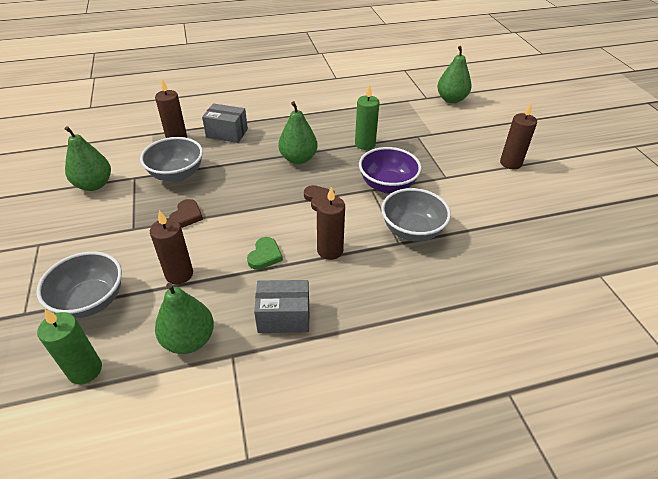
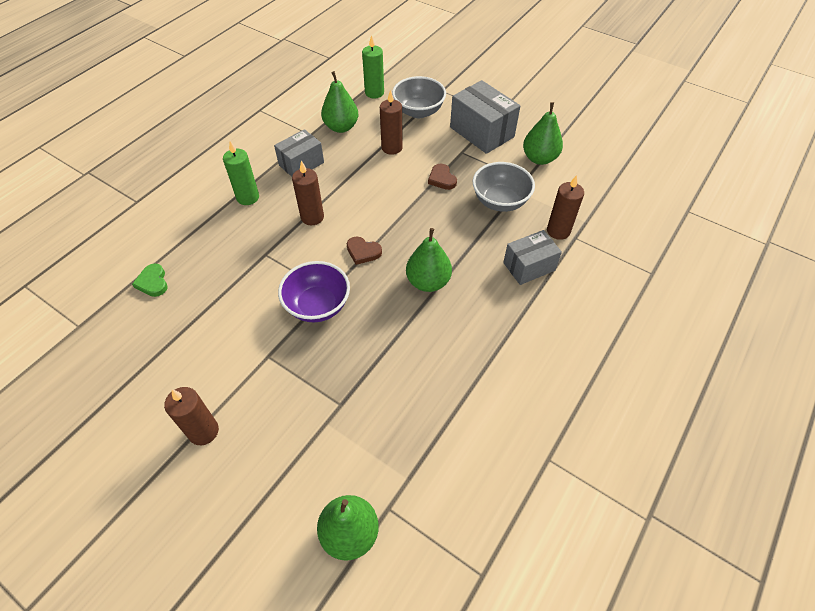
camera: 140 degrees right, 10 degrees up
(85, 235) = (482, 132): none -> grey box
(265, 255) = (353, 187): green heart -> green heart (153, 282)
(365, 144) = (386, 347): green candle -> green candle (248, 197)
(412, 230) = (261, 271): grey bowl -> none

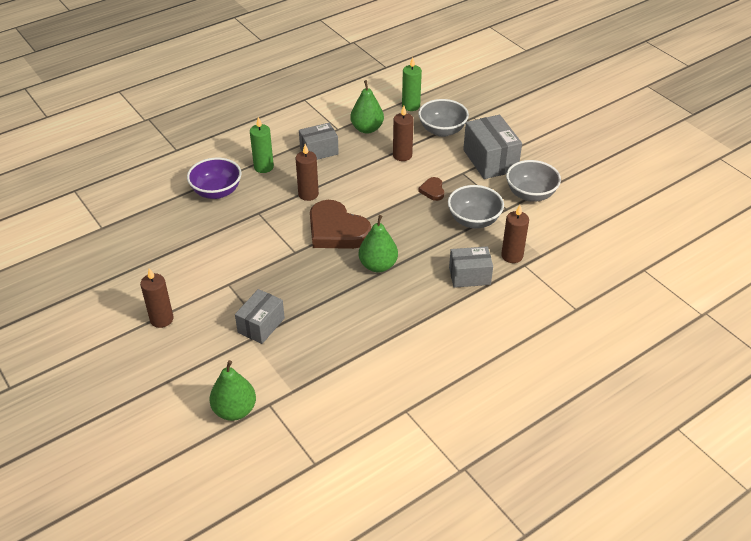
camera: 20 degrees right, 10 degrees down
(153, 282) = (166, 211): green heart -> none
(318, 305) = (282, 259): purple bowl -> purple bowl (217, 192)
(331, 400) = (261, 325): none -> grey box
(363, 252) = (336, 230): brown heart -> brown heart, size x2.21
(539, 158) = (530, 194): green pear -> grey bowl

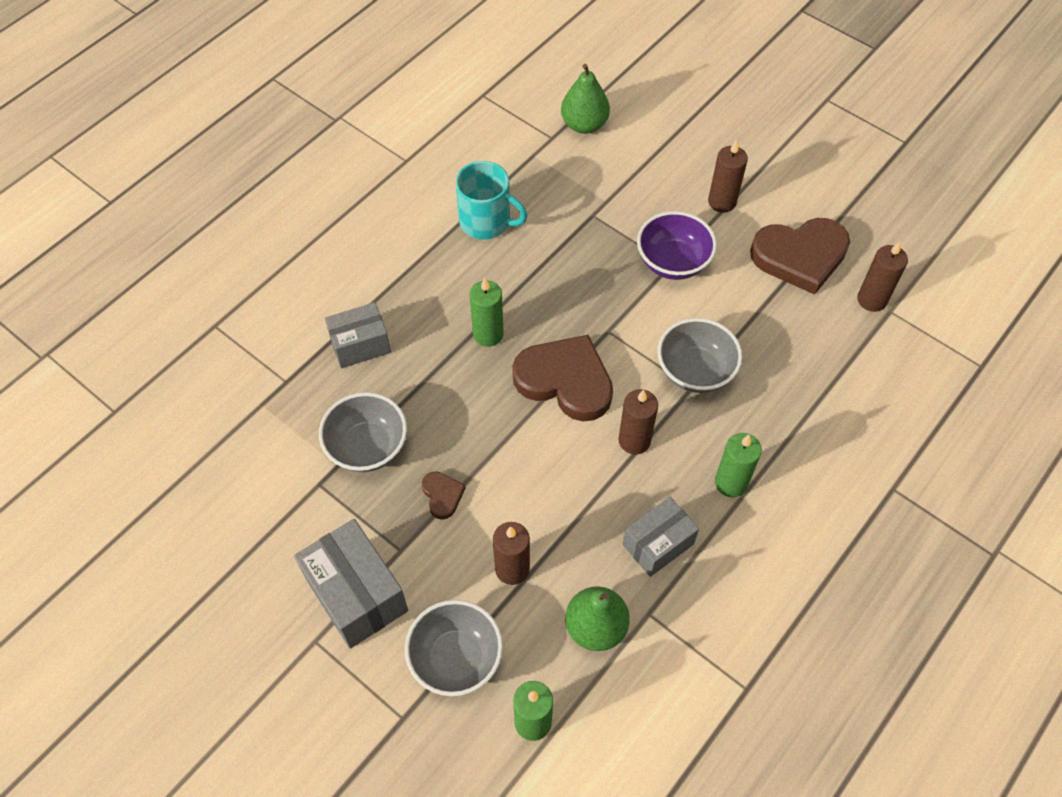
camera: 165 degrees right, 15 degrees up
(133, 270) = (800, 256): none -> brown heart
(217, 192) = (774, 413): purple bowl -> purple bowl (673, 262)
(261, 325) = (602, 219): grey box -> none
(352, 342) = (486, 221): none -> turquoise mug
(378, 265) = (488, 334): green pear -> green candle
(512, 256) = (304, 392): brown candle -> brown candle (872, 300)
(530, 194) = (281, 525): grey bowl -> grey bowl (695, 371)

